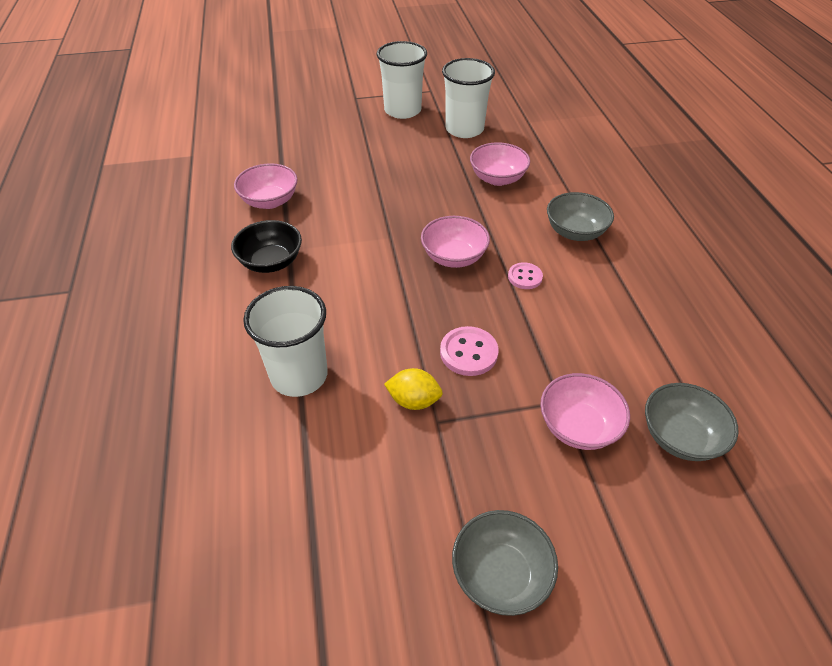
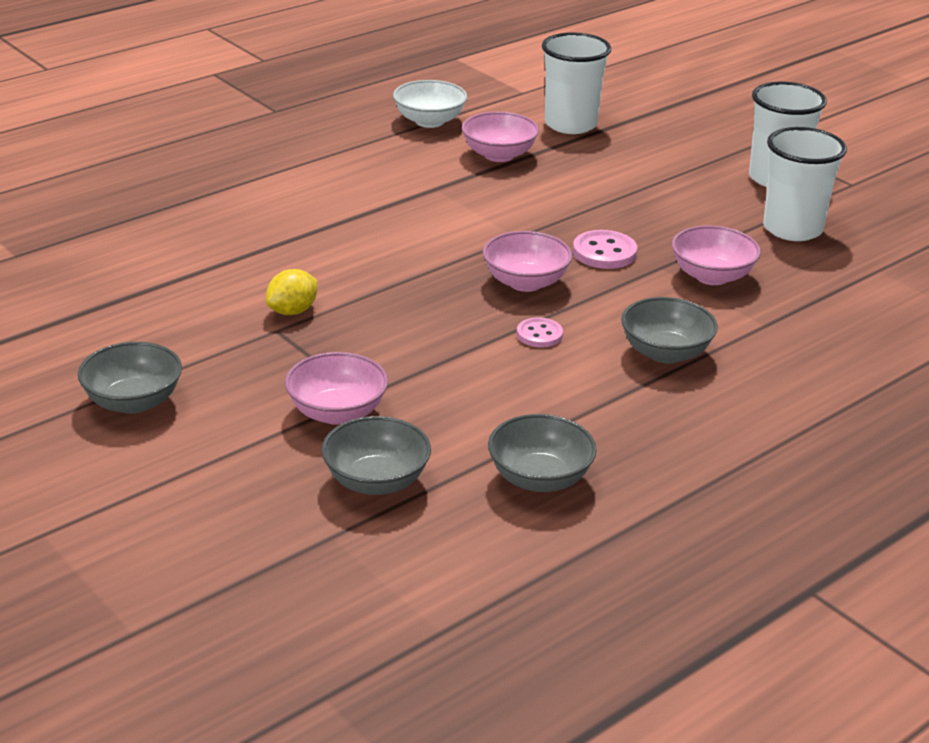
camera: 60 degrees right, 15 degrees down
(185, 214) = (429, 121): none -> white bowl
(271, 262) = (407, 185): black bowl -> none
(299, 375) = (273, 245): white cup -> white cup (570, 124)
(414, 400) = (292, 311): yellow lemon -> yellow lemon turned 60 degrees clockwise
(468, 353) = (384, 326): pink button -> pink button (604, 252)
(700, 346) = (539, 478): none -> grey bowl

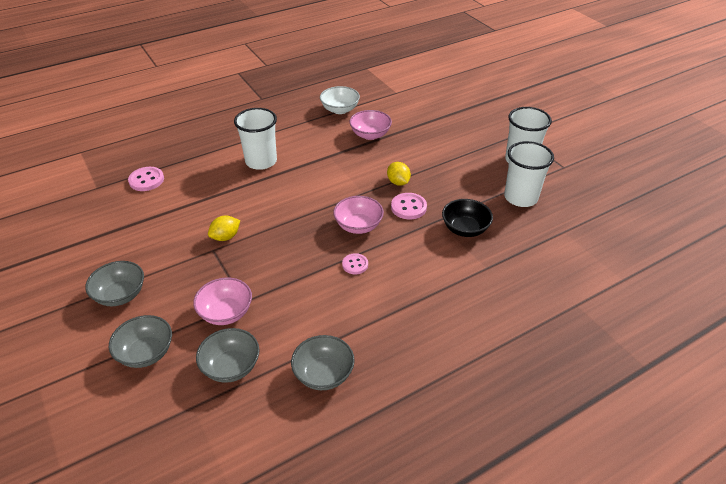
camera: 10 degrees right, 10 degrees up
(107, 239) = (146, 180): none -> pink button
(570, 124) = (415, 116): white cup -> white cup (261, 161)
(573, 219) = (398, 182): none -> yellow lemon
(665, 353) = (423, 284): grey bowl -> grey bowl (146, 353)
(712, 276) = (465, 229): pink bowl -> black bowl

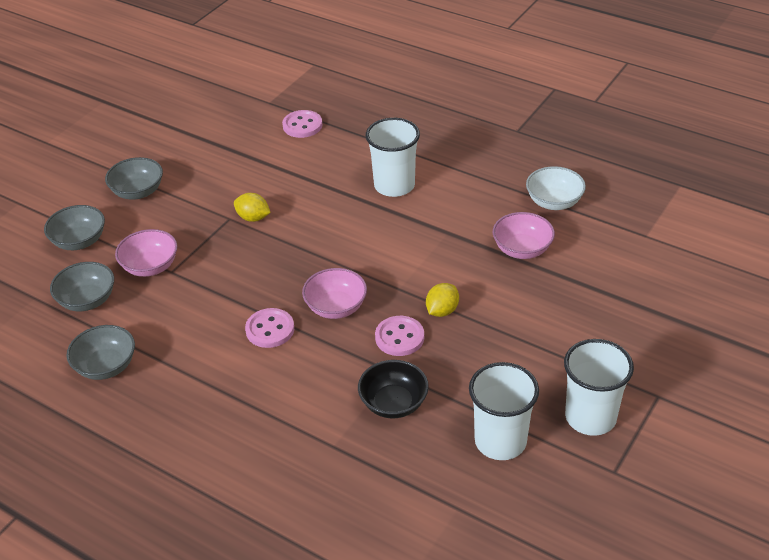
camera: 65 degrees right, 0 degrees up
(355, 265) = (270, 329): pink button -> pink button, size x1.51

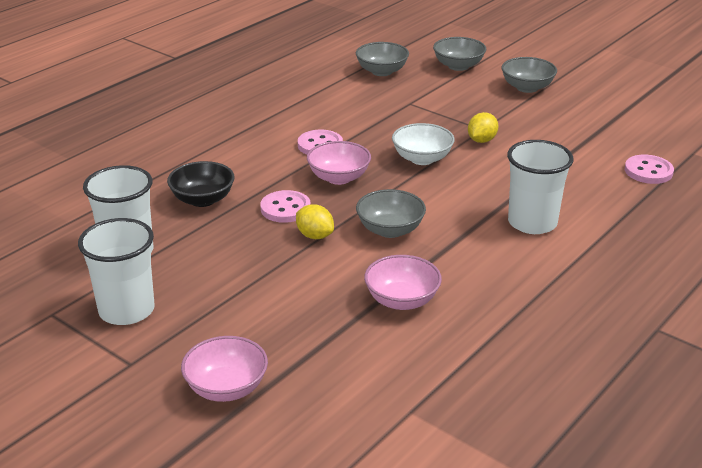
camera: 95 degrees right, 10 degrees down
(106, 366) = (302, 80): grey bowl -> grey bowl (390, 230)
(150, 267) = (418, 94): pink bowl -> pink bowl (226, 388)
(554, 202) = (492, 339): white bowl -> white bowl (422, 159)

